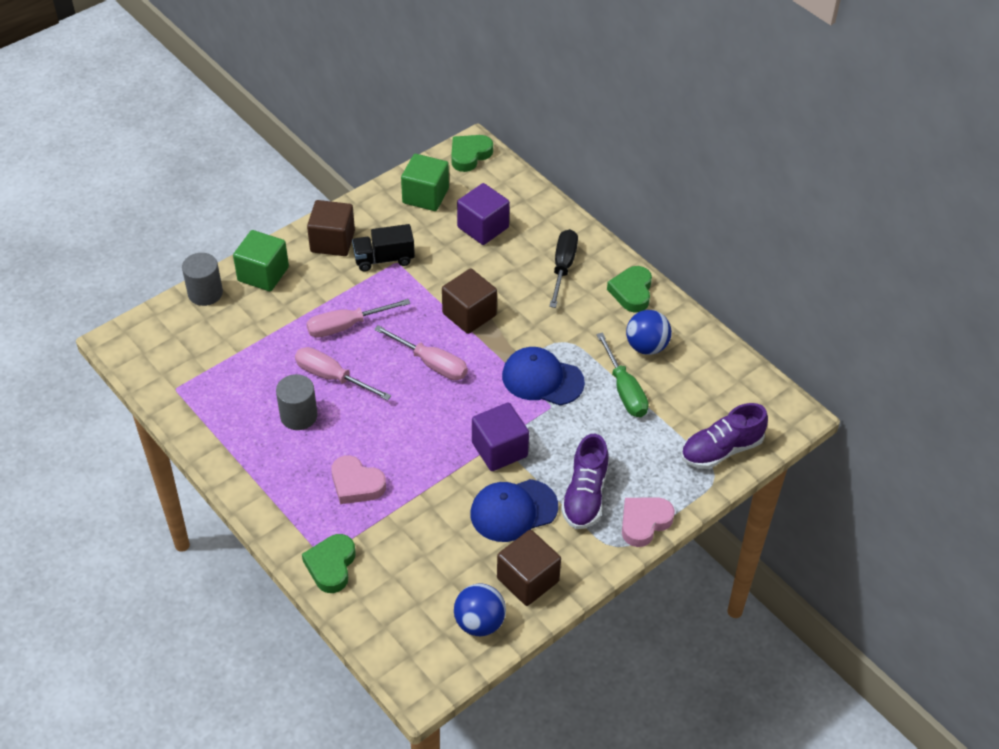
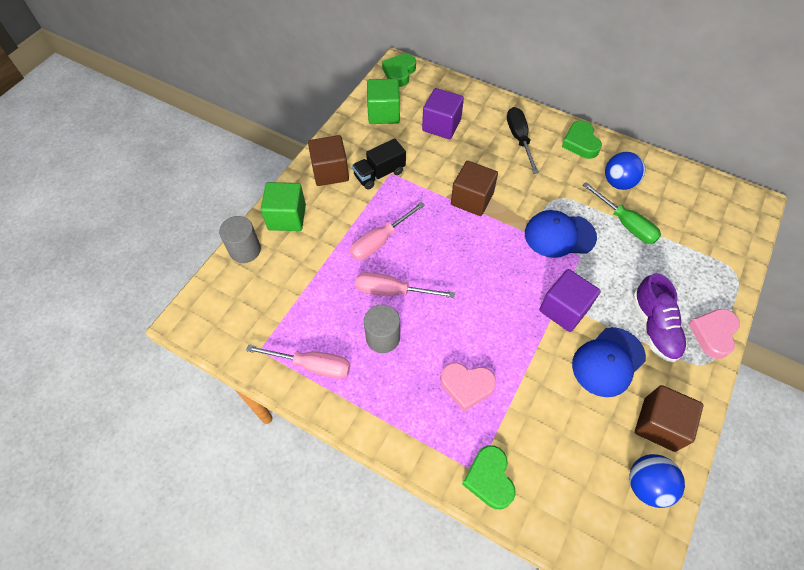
camera: 20 degrees left, 10 degrees up
(431, 363) = (466, 251): pink screwdriver -> pink screwdriver (312, 365)
(721, 450) = (726, 249): purple shoe -> none

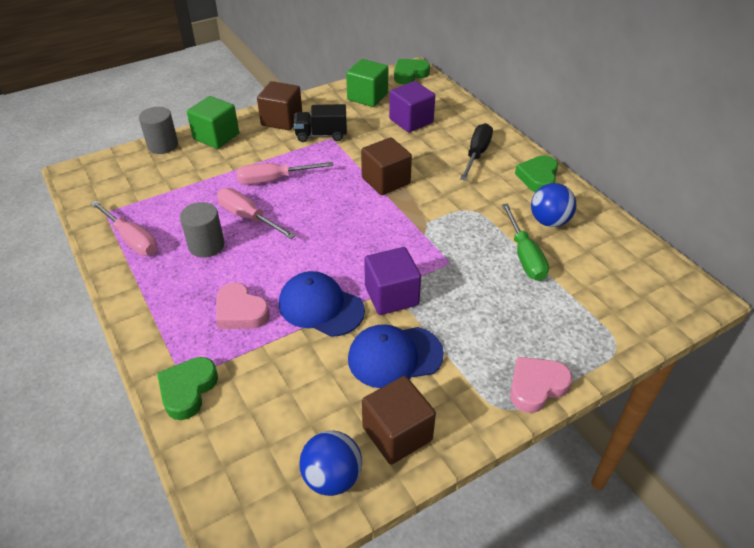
camera: 30 degrees right, 15 degrees down
(559, 235) = (444, 238): blue cap -> blue cap (321, 307)
(654, 326) = (473, 350): purple shoe -> none

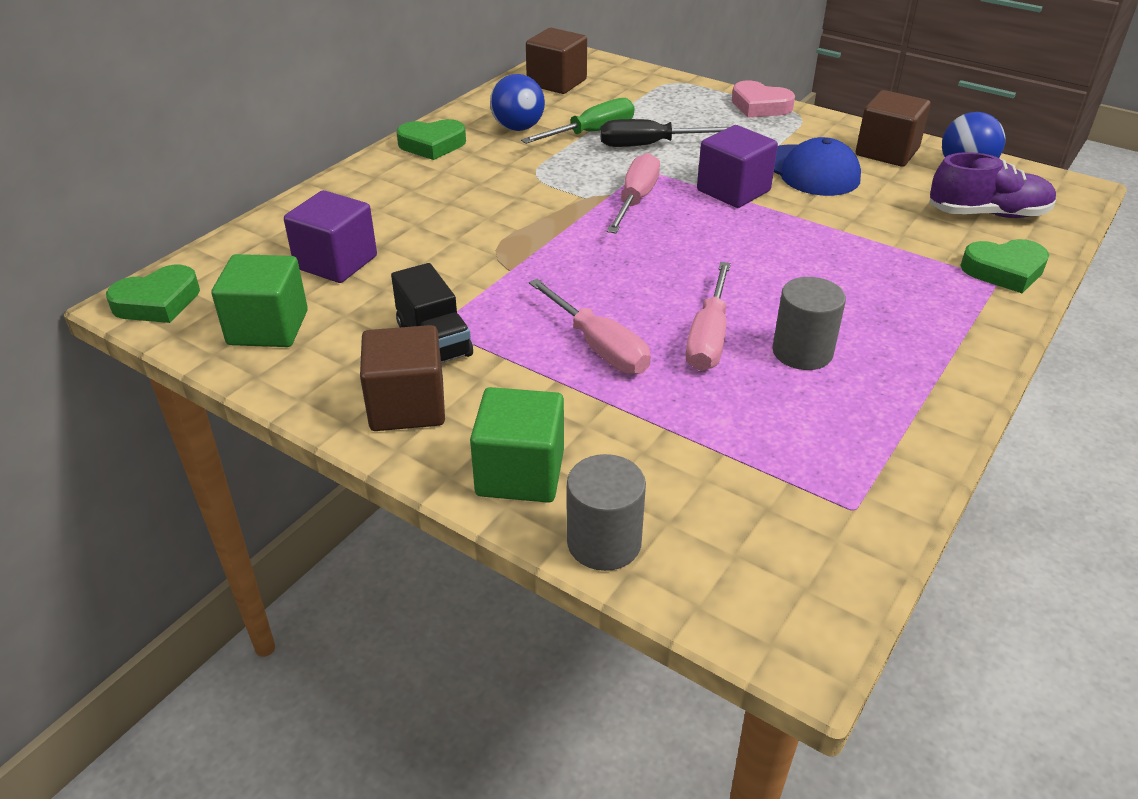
camera: 115 degrees left, 5 degrees down
(132, 239) = (872, 436): pink screwdriver -> pink screwdriver (635, 200)
(240, 312) = (871, 277): pink heart -> none
(256, 437) = (987, 214): none -> purple shoe
(321, 307) = (799, 227): blue cap -> none
(386, 181) = (521, 245): brown cube -> brown cube (556, 82)
(409, 74) = (158, 302): green heart -> green heart turned 60 degrees counterclockwise
(476, 154) = (402, 192): black screwdriver -> black screwdriver (649, 145)

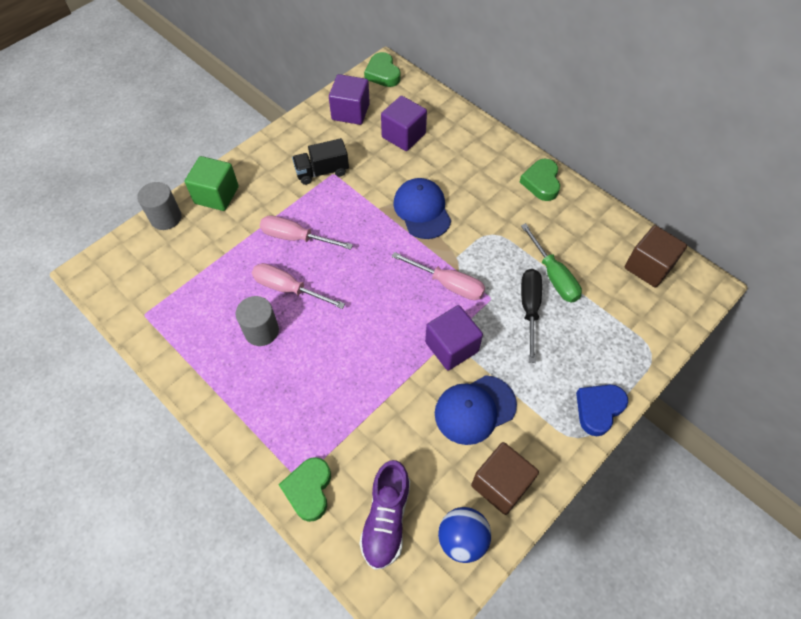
camera: 100 degrees right, 20 degrees up
(268, 328) = (350, 112): green cube -> purple cube
(407, 406) = (275, 159): brown cube -> none
(505, 230) = (422, 210): none -> blue cap
(518, 128) = (564, 232): blue ball -> none
(599, 347) = (296, 237): pink screwdriver -> pink screwdriver turned 45 degrees clockwise
(760, 106) = (598, 409): pink heart -> blue heart

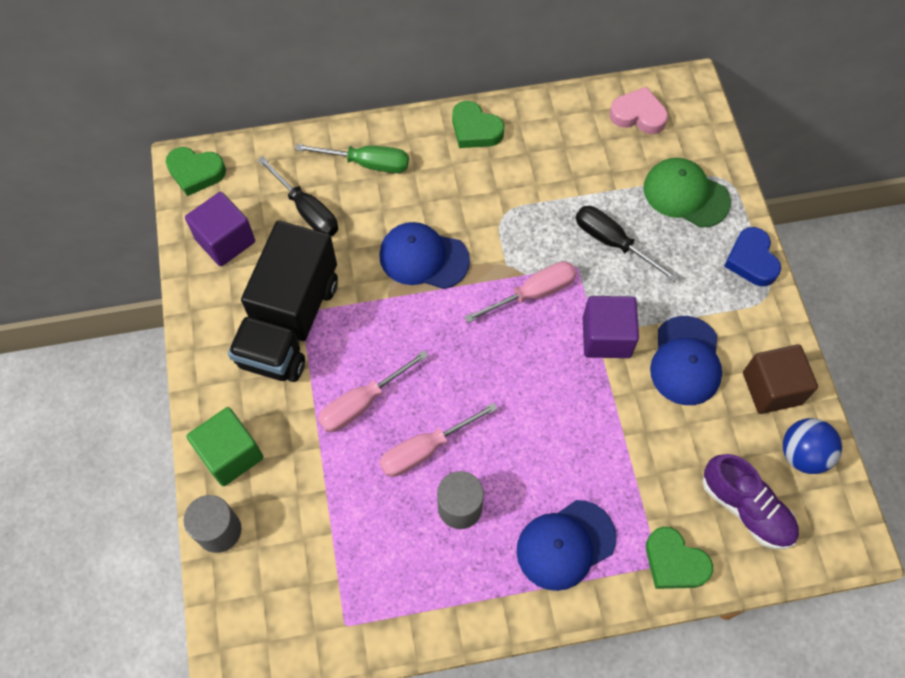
camera: 55 degrees left, 5 degrees up
(276, 409) = (565, 545): none -> blue cap
(322, 171) = (290, 322): black truck -> black truck, size x1.94
(403, 135) = (307, 210): purple cube -> black screwdriver
(553, 276) = (591, 197): green screwdriver -> green screwdriver (367, 163)
(612, 333) = (685, 194): none -> green cap
(648, 267) = (638, 115): brown cube -> pink heart

